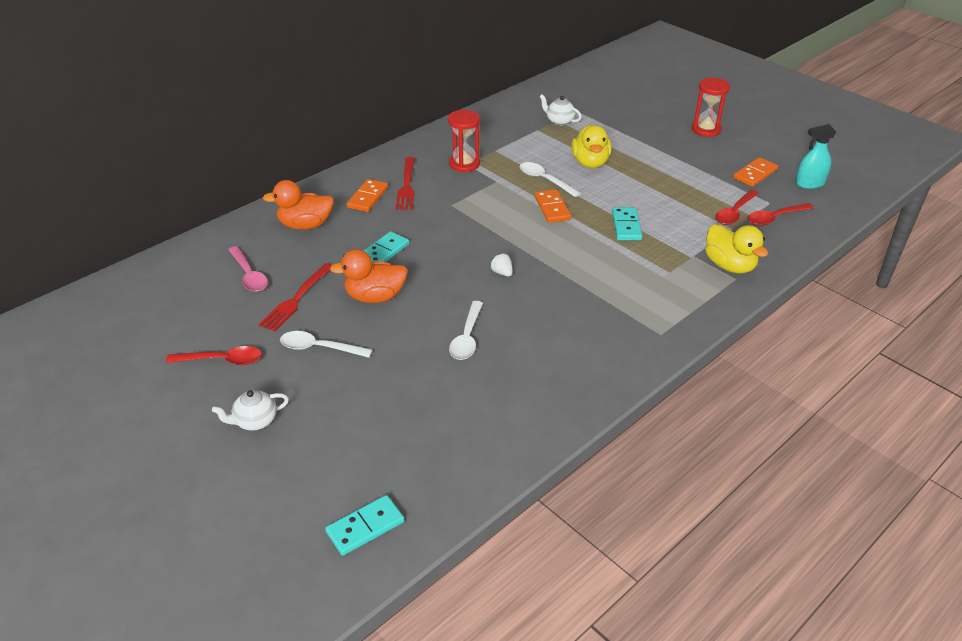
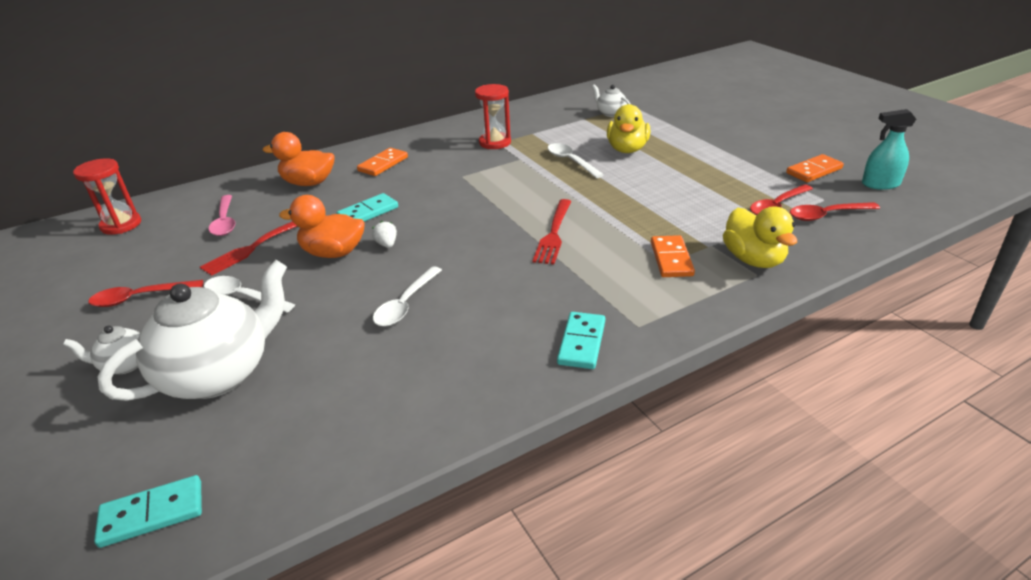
camera: 15 degrees right, 5 degrees down
(222, 360) = (140, 298): red spoon -> red spoon turned 150 degrees clockwise
(344, 417) = (219, 373): none -> white teapot
(406, 186) = (427, 157): red fork -> red fork (554, 233)
(502, 273) = (480, 242): white strawberry -> white strawberry (387, 244)
(552, 208) = (566, 186): orange domino -> orange domino (671, 259)
(626, 226) = (642, 209): turquoise domino -> turquoise domino (582, 343)
(706, 129) = (768, 128): red hourglass -> red hourglass (121, 225)

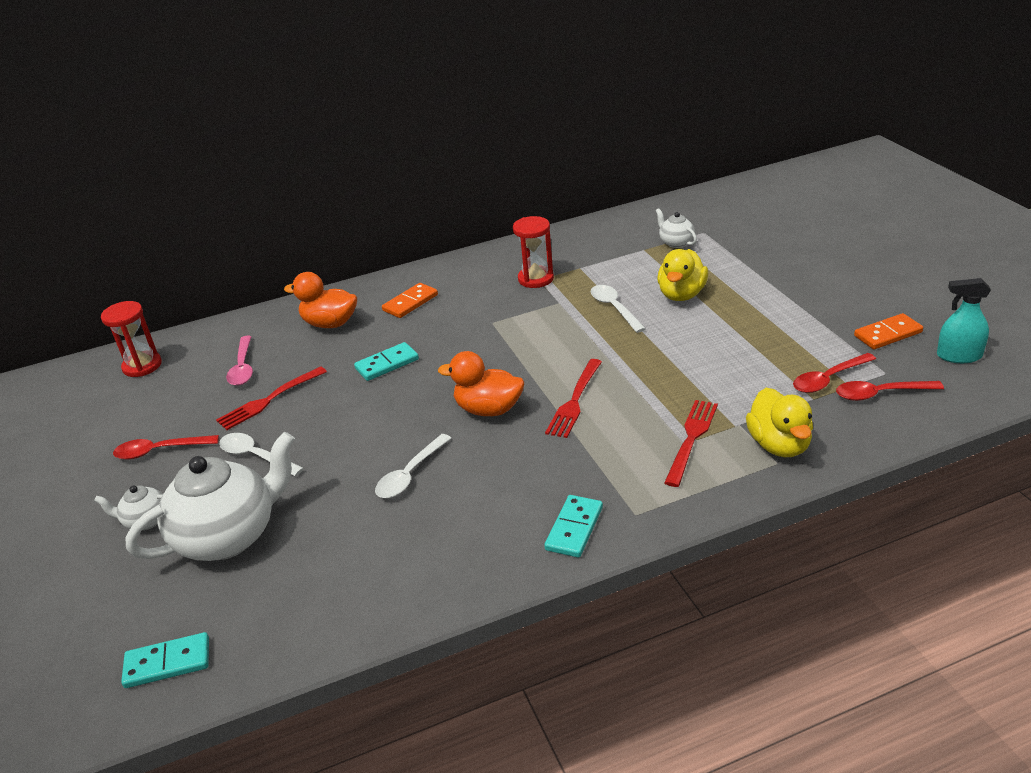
camera: 10 degrees right, 0 degrees up
(333, 253) = (346, 411): orange duck -> orange duck (488, 409)
(387, 244) = (401, 404): white strawberry -> none
(671, 259) = (691, 439): orange domino -> red fork

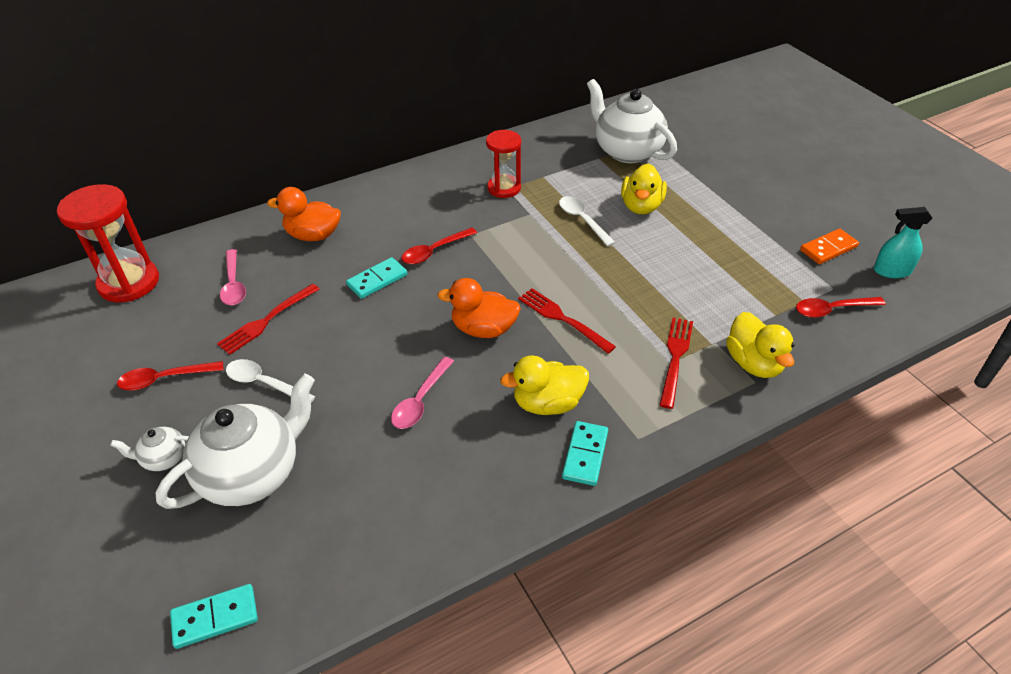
camera: 10 degrees left, 10 degrees up
(142, 366) = (129, 283): red hourglass -> red hourglass, size x1.54
(410, 303) = (388, 213): orange domino -> none
(410, 474) = (420, 400): white spoon -> pink spoon
(543, 479) = (547, 403): none -> yellow duck
(575, 401) = (562, 319): red fork -> red fork turned 120 degrees clockwise
(676, 242) = (626, 151): white teapot -> white teapot, size x2.20
(828, 379) = (785, 295): red spoon -> red spoon (434, 251)

